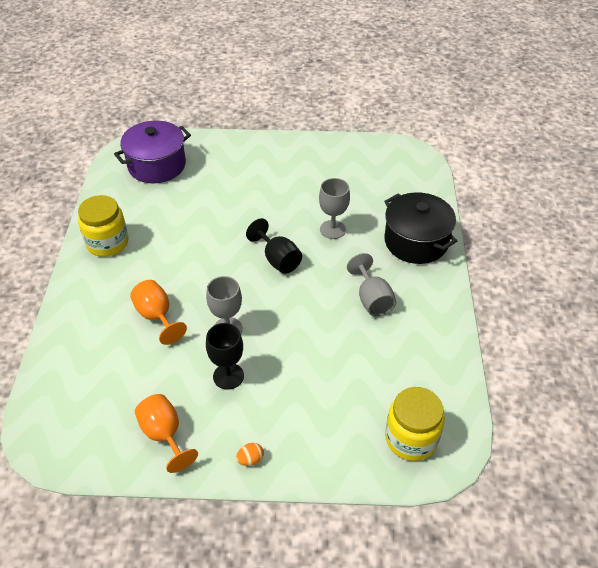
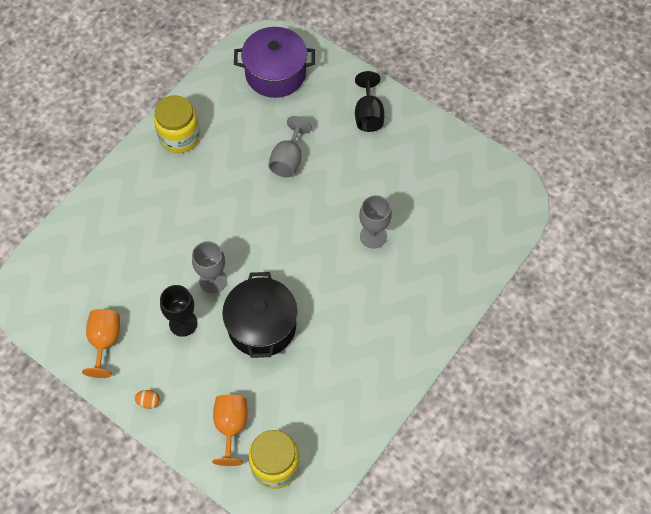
camera: 35 degrees right, 15 degrees up
(157, 316) = (169, 234): orange goblet -> orange goblet (231, 427)
(278, 259) = (302, 238): black goblet -> black goblet (368, 115)
(372, 299) = (348, 327): grey goblet -> grey goblet (288, 159)
(416, 241) = (436, 294): black pot -> black pot (262, 326)

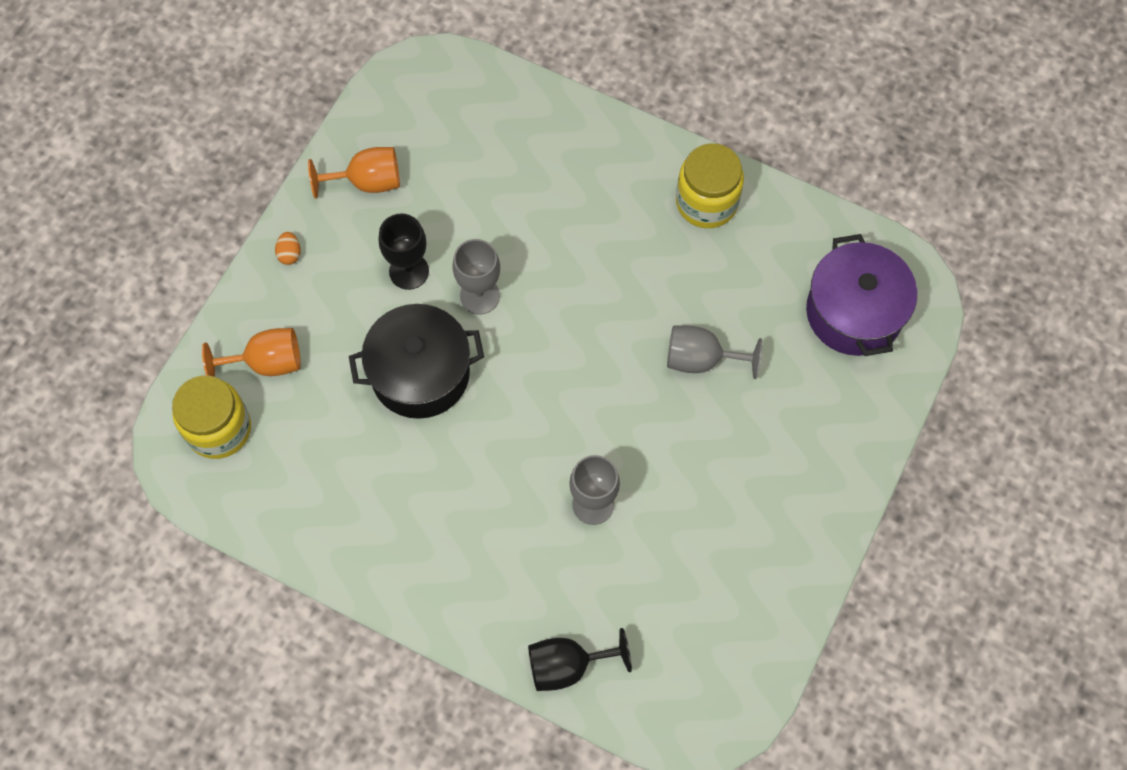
camera: 80 degrees right, 5 degrees up
(368, 115) = (811, 464): black goblet -> black goblet (568, 665)

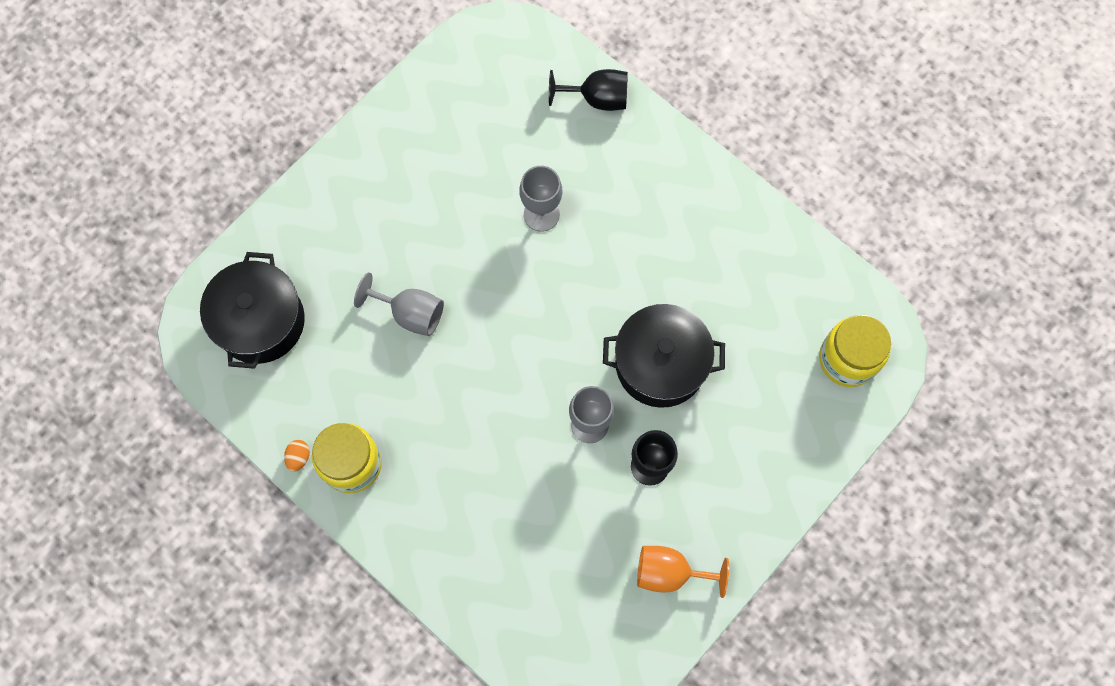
camera: 165 degrees left, 5 degrees up
(266, 362) = (796, 410): orange goblet -> none
(289, 254) = (758, 514): orange egg -> orange egg (299, 457)
(854, 312) = (260, 321): purple pot -> black pot

